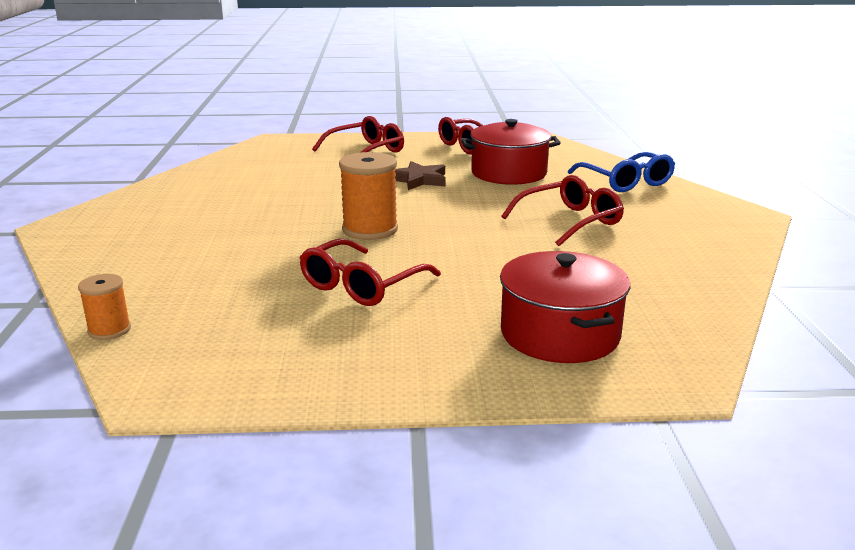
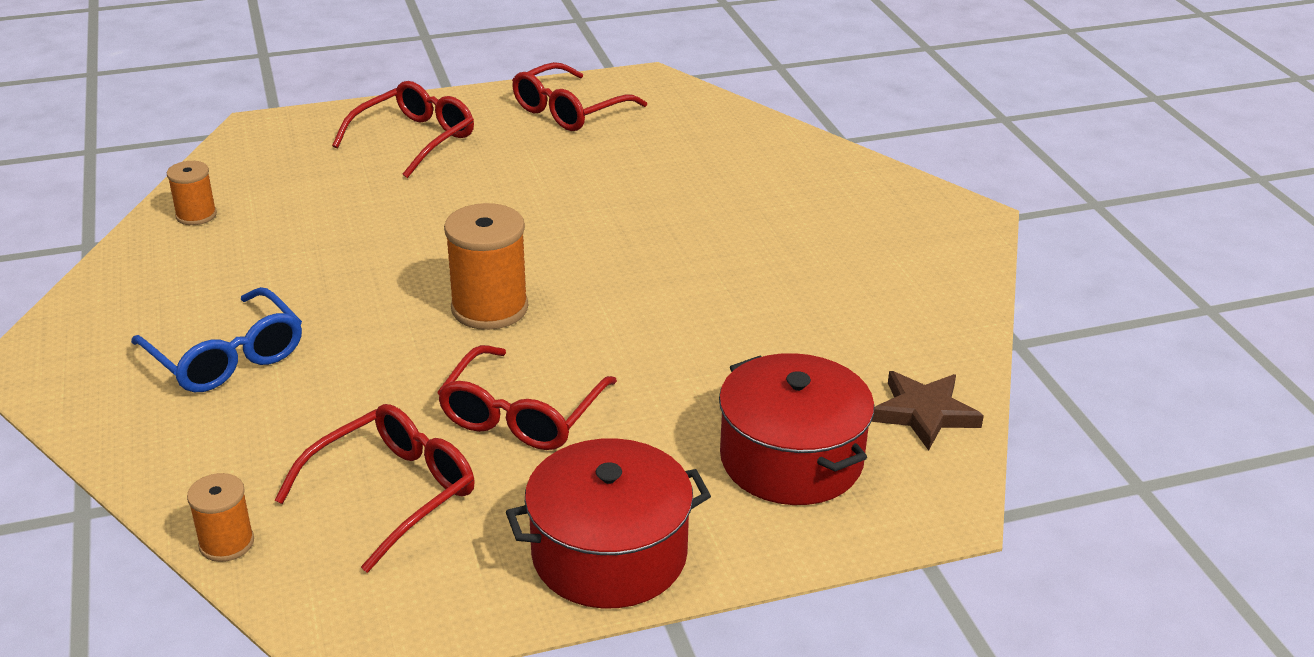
camera: 15 degrees left, 10 degrees up
(209, 172) = (196, 215): none -> orange spool
(419, 180) = (517, 195): brown star -> brown star (924, 413)
(509, 173) = (638, 166): red pot -> red pot (609, 554)
(569, 221) = (748, 257): red glasses -> red glasses (392, 493)
(625, 182) = (801, 167): blue glasses -> blue glasses (226, 357)

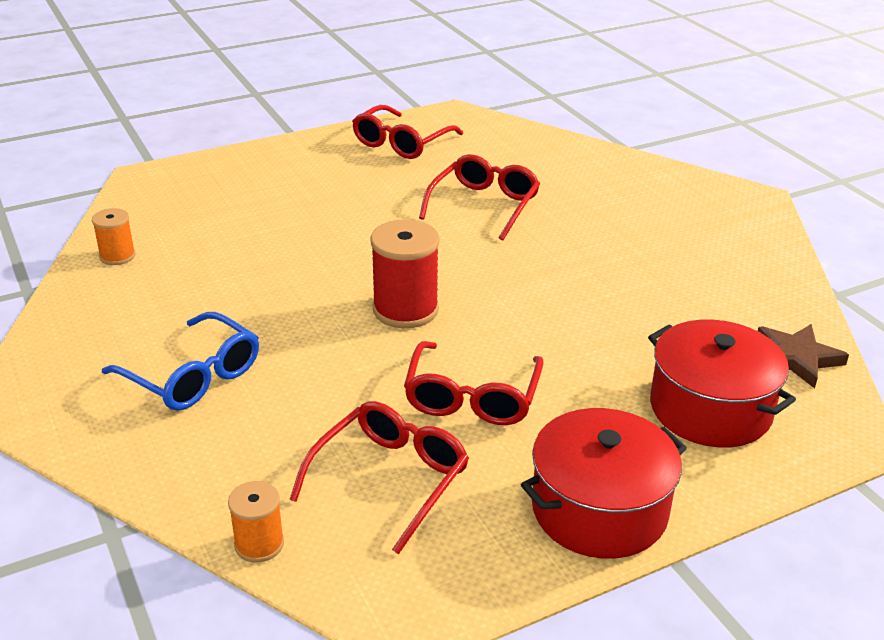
camera: 10 degrees left, 0 degrees up
(414, 139) = (282, 176): red glasses -> red glasses (484, 205)
(489, 308) = (405, 310): orange spool -> red spool

